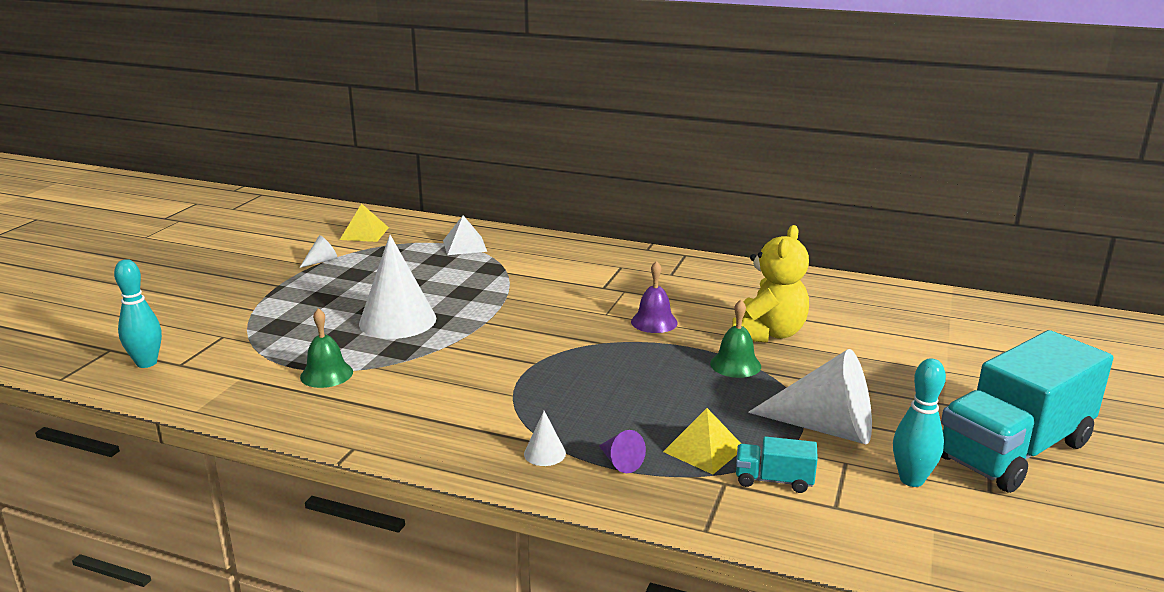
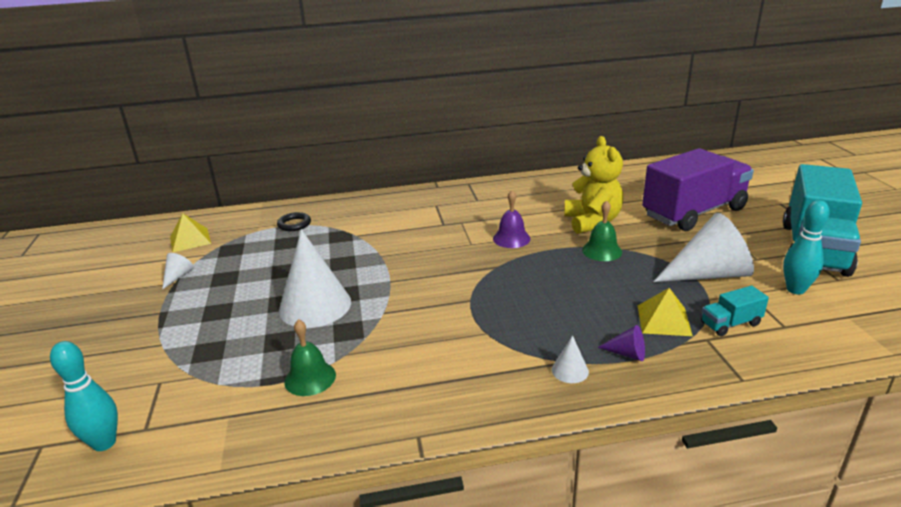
camera: 30 degrees left, 5 degrees up
(464, 245) = (294, 224): white pyramid -> black ring
(912, 362) = (693, 212): none -> purple truck

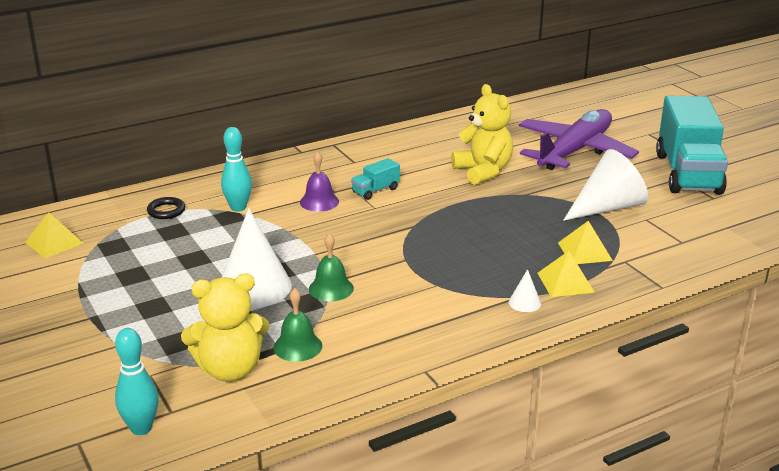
camera: 20 degrees left, 0 degrees up
(178, 276) = (76, 281): white cone -> none
(231, 392) = (230, 369): none -> yellow teddy bear
(511, 238) = (412, 197): purple bell -> purple bell (319, 202)
(602, 251) = (505, 198): green bell -> green bell (331, 288)
(627, 353) = (565, 282): purple cone -> yellow pyramid
(693, 212) = (574, 151): purple truck -> purple plane
(730, 324) = (639, 246): turquoise truck -> turquoise truck (375, 190)
(795, 289) = (682, 211): turquoise bowling pin -> turquoise bowling pin (238, 208)

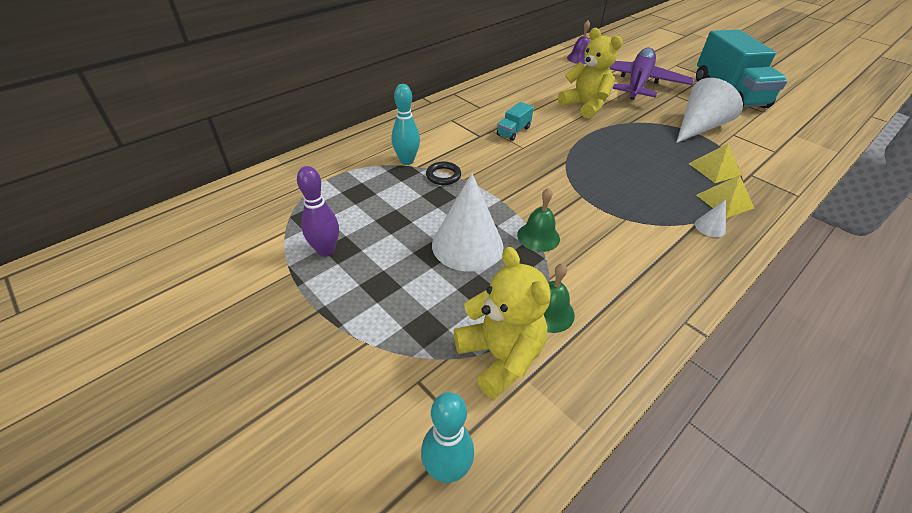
camera: 15 degrees left, 15 degrees up
(54, 242) = (245, 221): yellow pyramid -> none
(118, 275) = (326, 250): none -> purple bowling pin
(166, 211) = (342, 172): black ring -> black ring (443, 176)
(230, 369) = (500, 356): yellow teddy bear -> yellow teddy bear turned 90 degrees counterclockwise
(319, 202) = (473, 147): purple bell -> purple bell (579, 58)

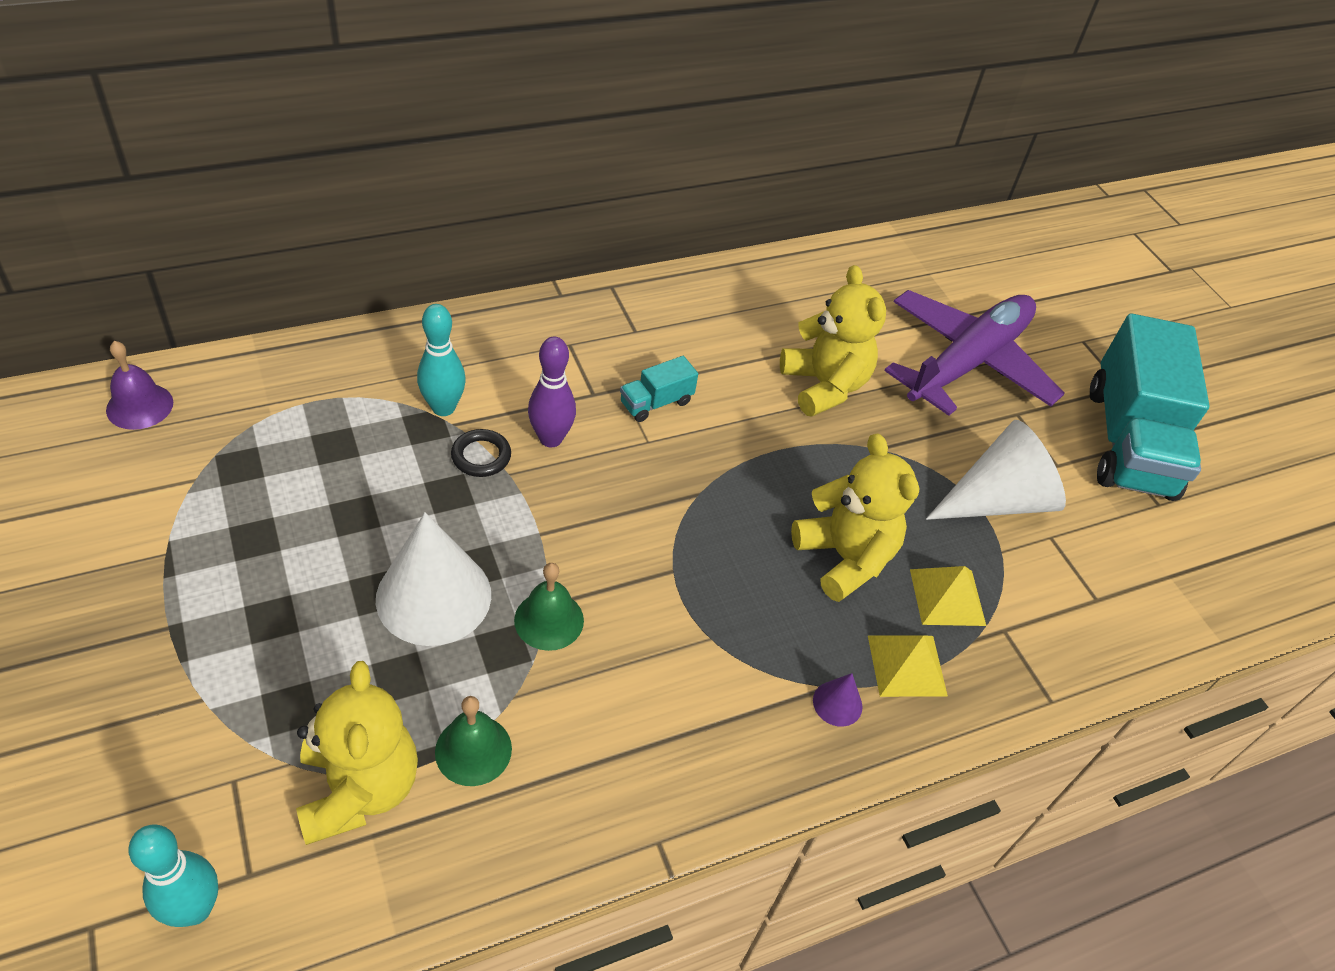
camera: 15 degrees right, 5 degrees up
(326, 250) = (232, 533): purple bowling pin -> purple bowling pin (551, 438)
(579, 58) = (902, 270): purple bell -> purple bell (139, 406)
(656, 167) = (845, 558): none -> yellow teddy bear
(710, 227) = (837, 703): white cone -> purple cone

